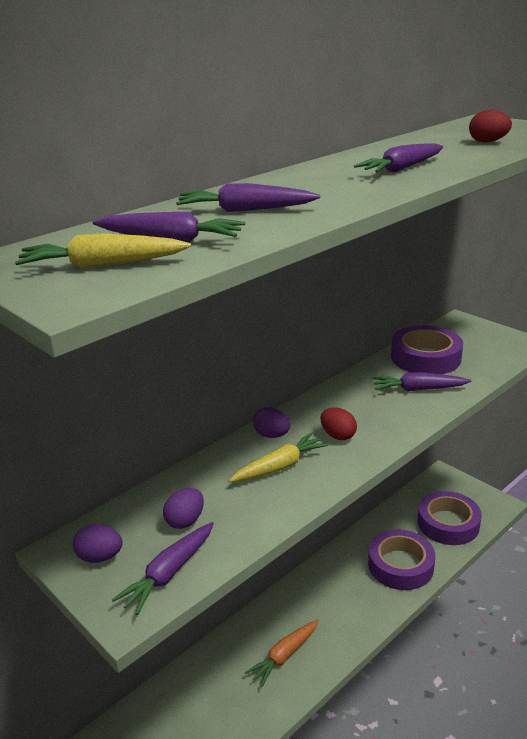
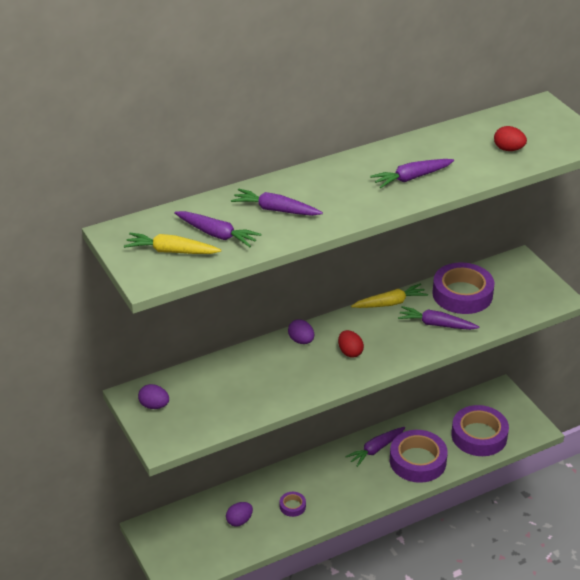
camera: 15 degrees right, 10 degrees up
(169, 573) = (194, 426): purple carrot -> purple carrot (376, 449)
(185, 521) = (215, 394): purple egg -> purple egg (239, 521)
(279, 467) = (295, 368): yellow carrot -> yellow carrot (390, 303)
(284, 656) = (292, 506): orange carrot -> purple tape

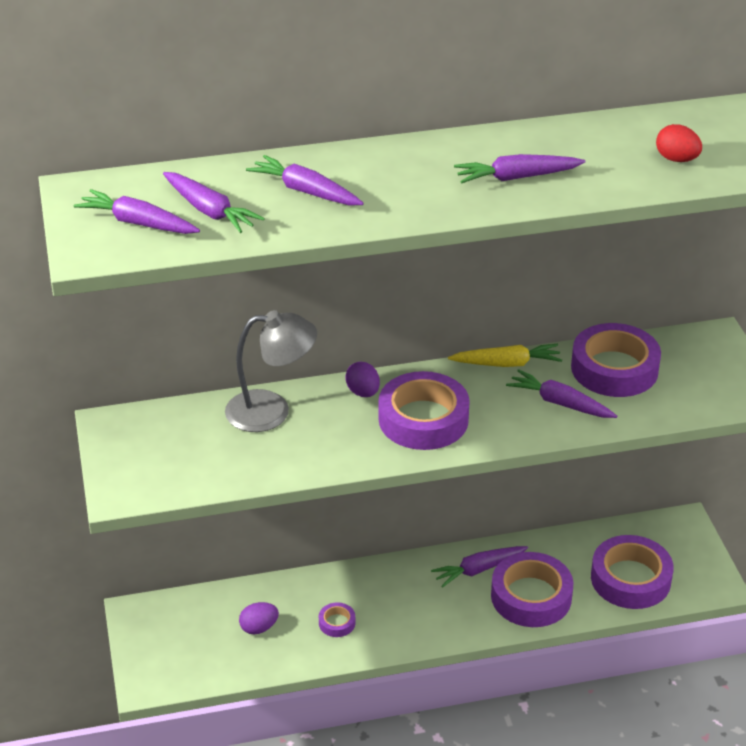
camera: 15 degrees right, 0 degrees up
(154, 405) = (131, 442): purple egg -> none
(171, 251) = (138, 223): yellow carrot -> purple carrot
(243, 365) = (271, 411): none -> grey lamp
(350, 352) = (423, 419): red egg -> purple tape

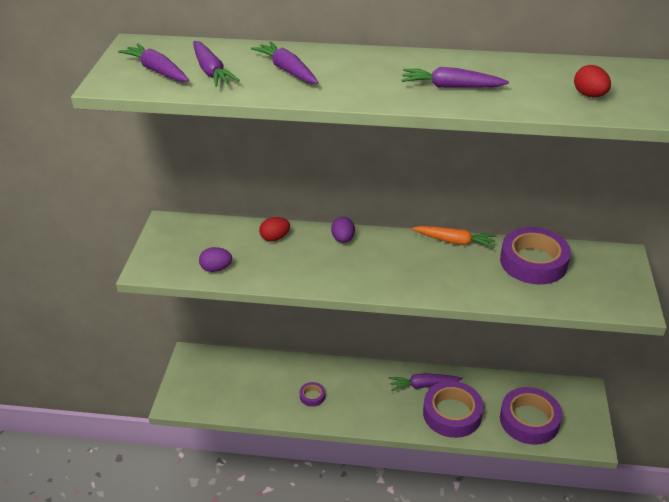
camera: 20 degrees right, 0 degrees up
(259, 628) = (261, 386): purple egg -> purple egg (216, 268)
(271, 411) = (275, 238): grey lamp -> red egg
(423, 419) = (375, 266): purple tape -> none
(506, 363) = (454, 241): yellow carrot -> orange carrot
(560, 403) = (480, 277): purple carrot -> none

